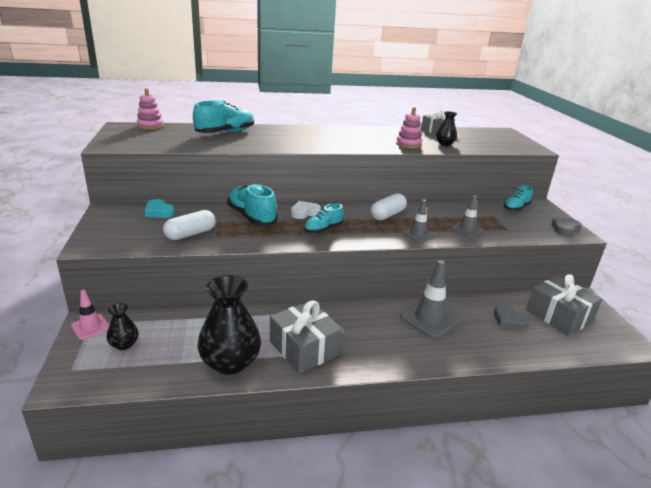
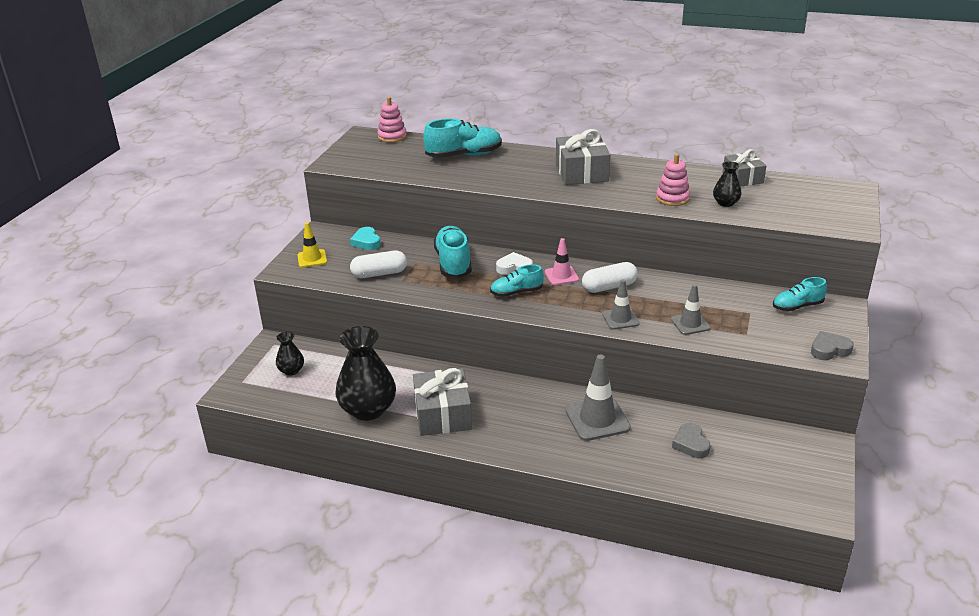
camera: 30 degrees right, 5 degrees up
(90, 327) = (273, 347): pink traffic cone -> pink traffic cone (561, 276)
(112, 232) = (312, 259): none -> yellow traffic cone
(559, 316) = (763, 455): grey gift -> grey gift (581, 172)

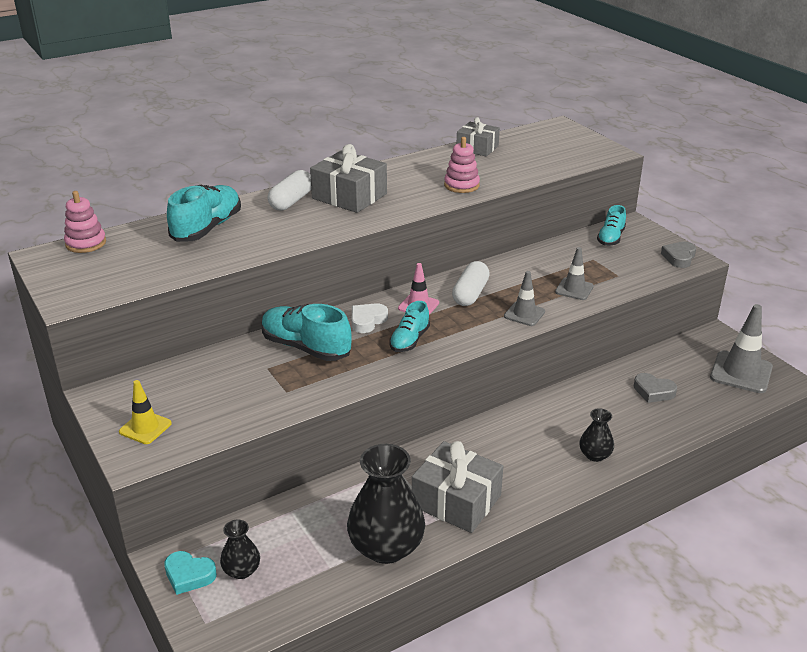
camera: 50 degrees left, 0 degrees up
(366, 242) = (176, 377): turquoise heart -> turquoise heart (189, 575)
(379, 273) = (251, 398): white capsule -> white capsule (291, 201)
(597, 419) = (570, 417): grey traffic cone -> grey traffic cone (741, 372)
(725, 203) = (503, 172): black vase -> black vase (595, 455)

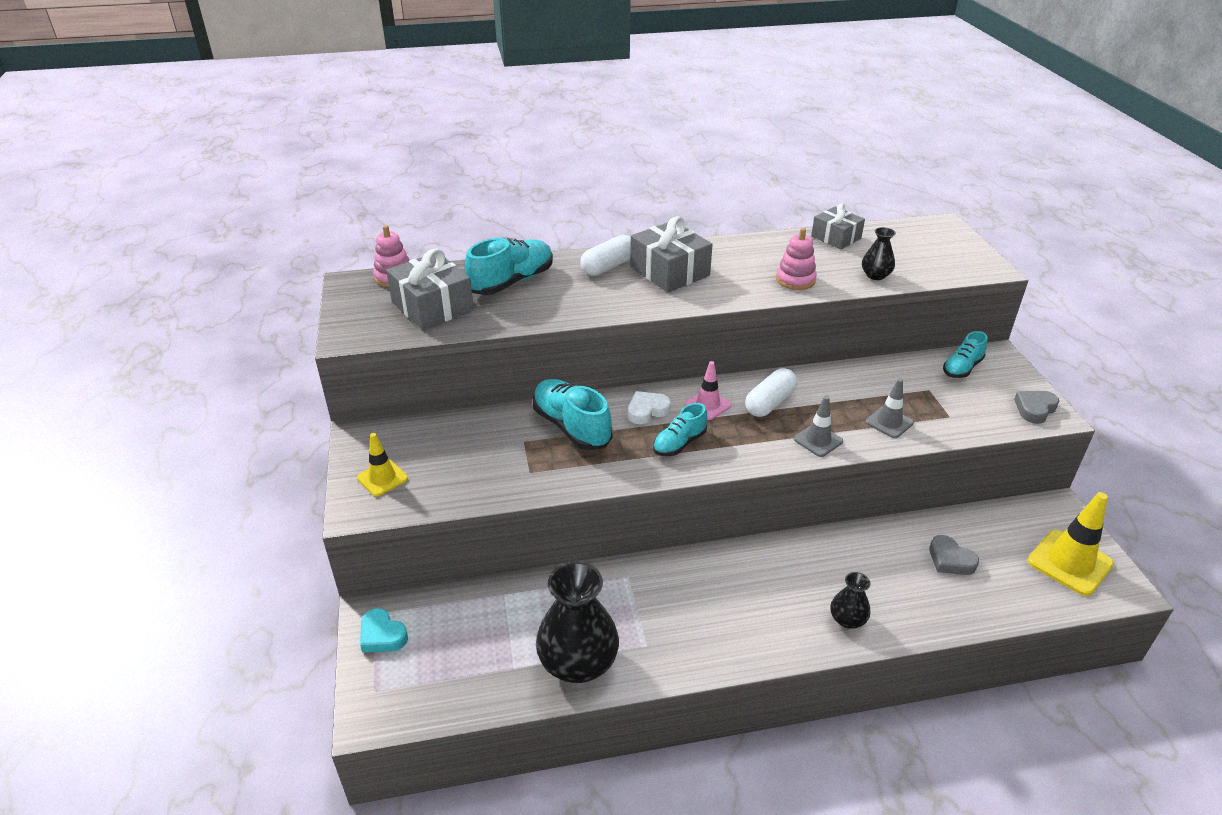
camera: 20 degrees right, 5 degrees up
(241, 570) = (431, 645): black vase -> black vase (875, 275)
(456, 501) = (672, 631): grey gift -> grey gift (432, 306)
(741, 372) = (1069, 562): grey traffic cone -> yellow traffic cone

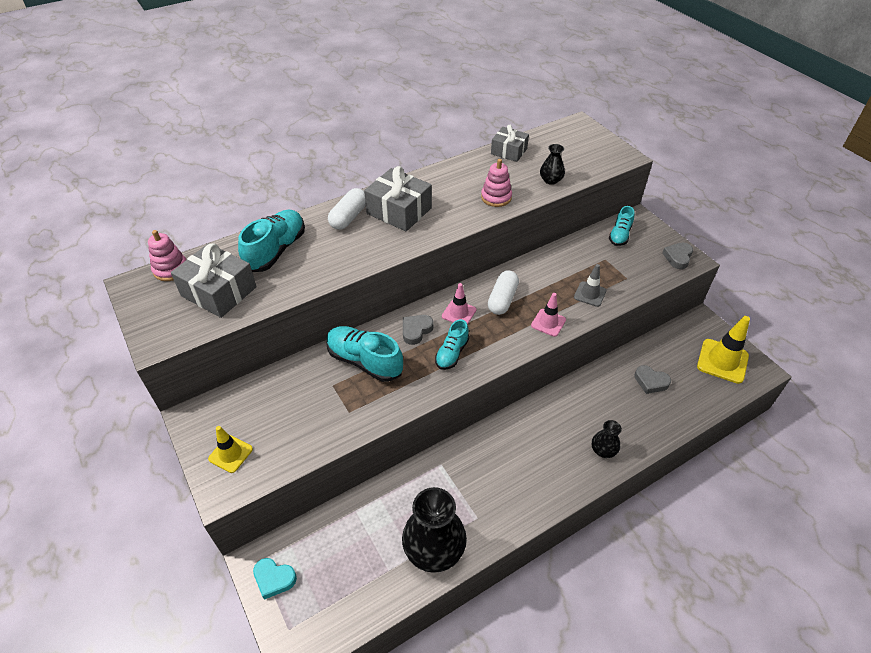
camera: 20 degrees left, 10 degrees up
(647, 411) = (416, 330): white heart -> grey heart
(818, 440) = (548, 323): grey traffic cone -> pink traffic cone

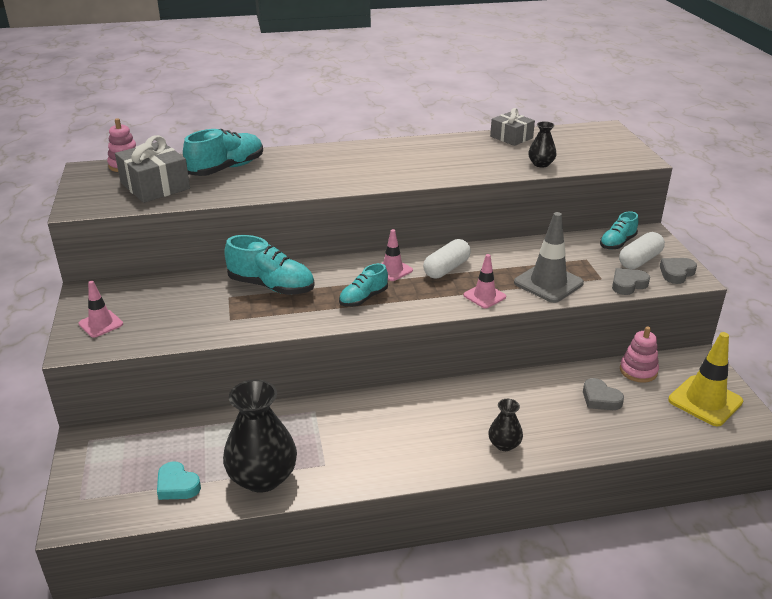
camera: 20 degrees right, 15 degrees down
(230, 454) = (101, 324): yellow traffic cone -> pink traffic cone
(274, 579) = (92, 456): turquoise heart -> turquoise heart (177, 485)
(349, 217) = (311, 158): white capsule -> white capsule (639, 260)
(364, 361) = (271, 286): turquoise shoe -> turquoise shoe turned 150 degrees clockwise
(399, 211) = (364, 161): grey gift -> none
(416, 330) = (339, 274): grey heart -> grey heart (628, 284)
(496, 197) = (471, 167): pink stacking toy -> pink stacking toy (638, 371)
(590, 294) = (548, 283): grey traffic cone -> grey traffic cone, size x1.67

